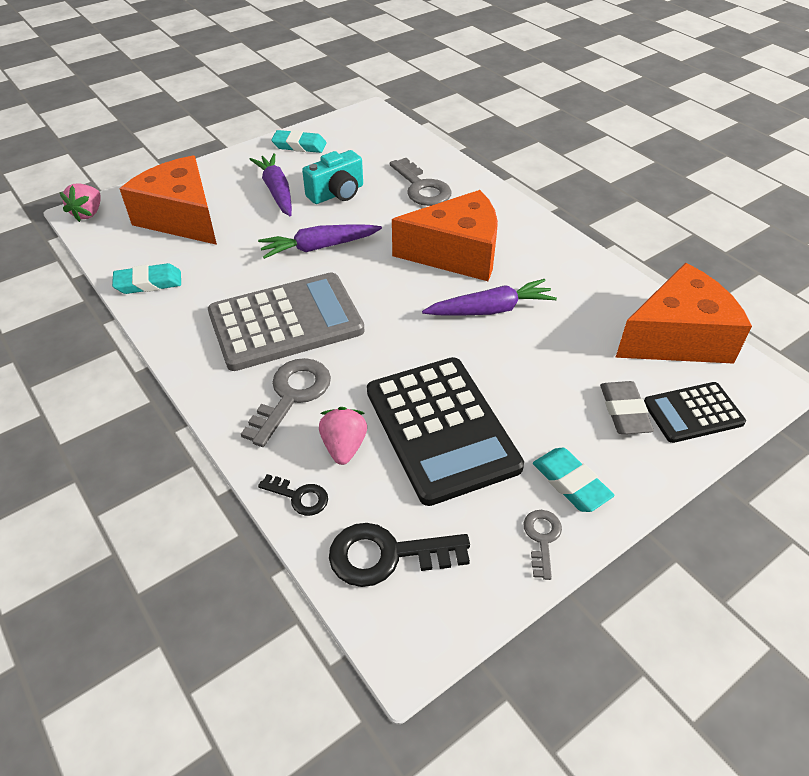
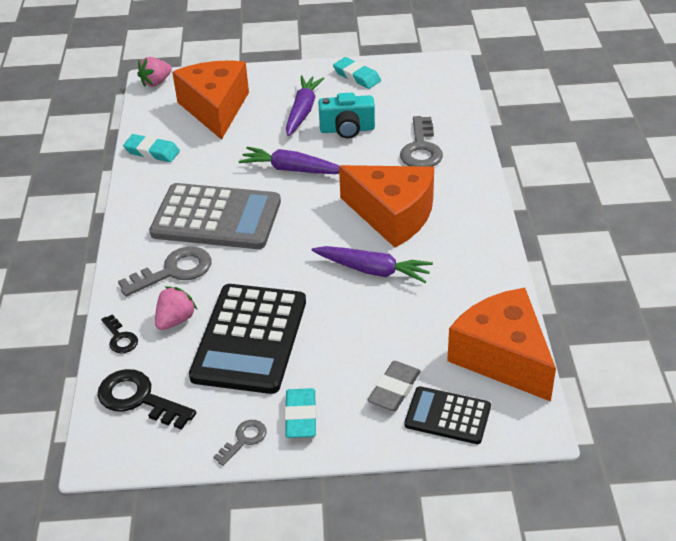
camera: 35 degrees right, 5 degrees down
(677, 337) = (502, 357): orange cheese -> orange cheese turned 135 degrees counterclockwise

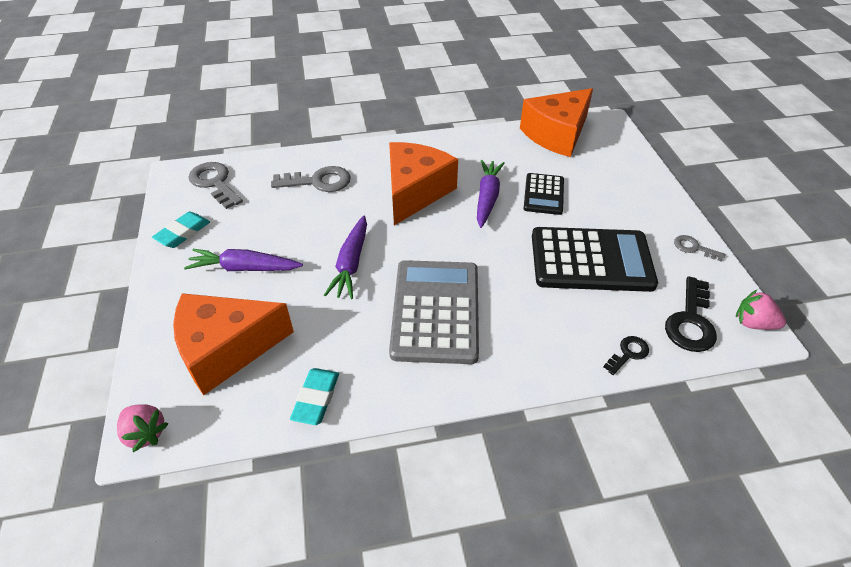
camera: 100 degrees left, 5 degrees up
(174, 271) = (523, 330): grey key -> grey key (214, 183)
(175, 320) = (589, 315): pink strawberry -> pink strawberry (753, 323)
(301, 416) = (656, 221): turquoise eraser -> none
(347, 129) = (283, 231): turquoise camera -> none
(394, 389) = (607, 178): grey eraser -> none
(447, 416) = (619, 155): black calculator -> black calculator (543, 194)

